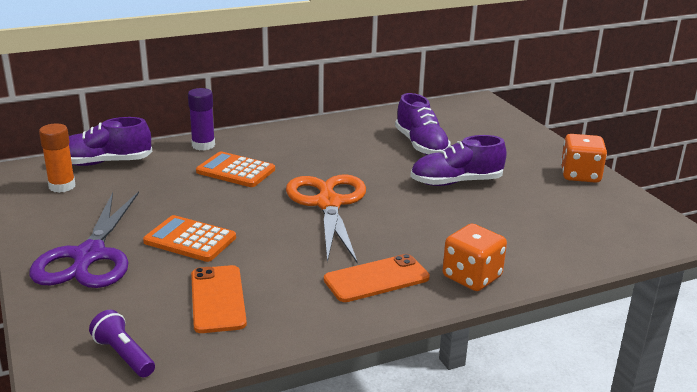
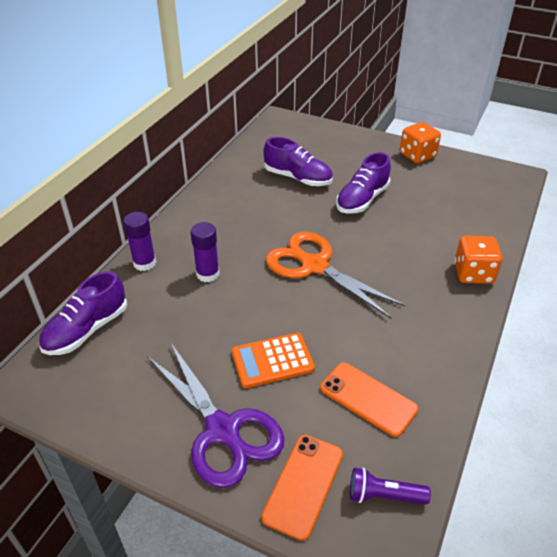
camera: 40 degrees left, 15 degrees up
(62, 186) = (87, 378): orange glue stick -> none
(235, 171) = (207, 274): orange calculator -> purple glue stick
(376, 279) = (430, 311): orange phone -> orange phone (303, 485)

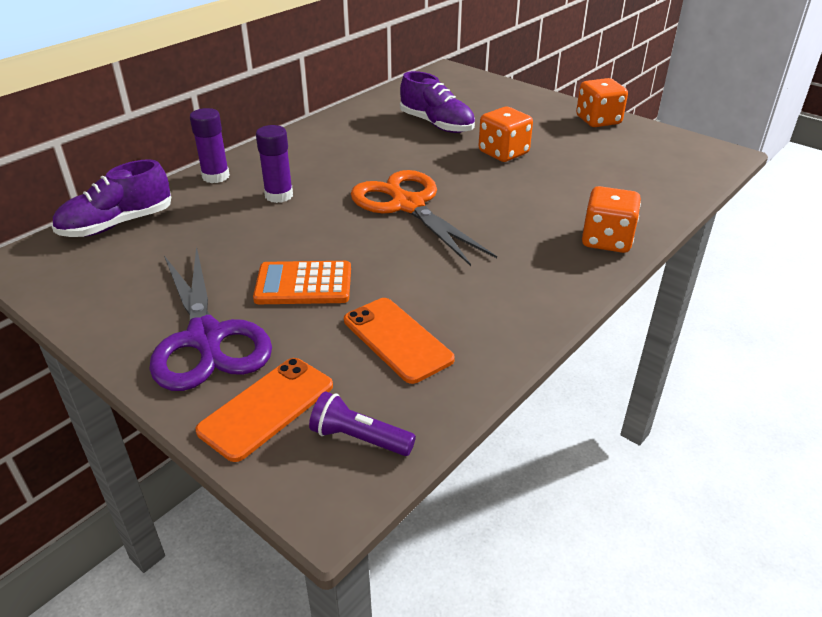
camera: 15 degrees right, 5 degrees down
(362, 200) = (503, 153): purple shoe -> orange dice

